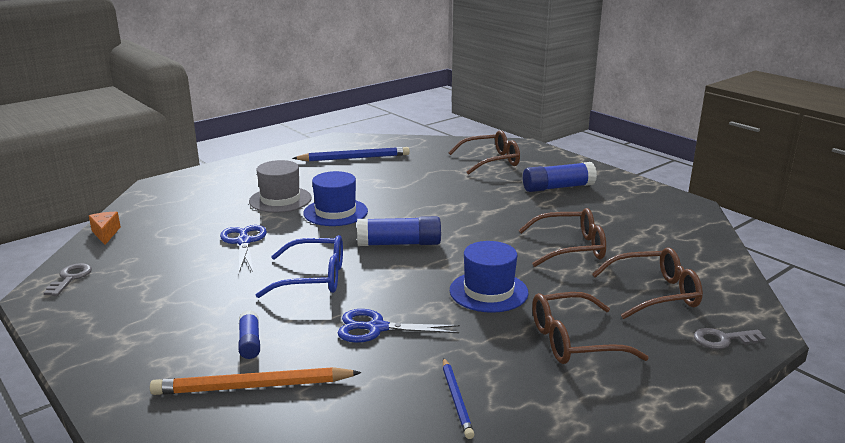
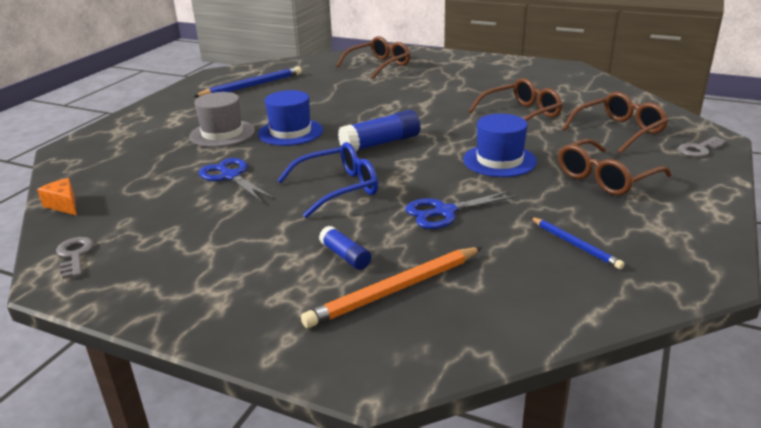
camera: 25 degrees left, 5 degrees up
(557, 187) = (457, 74): blue glue stick -> none

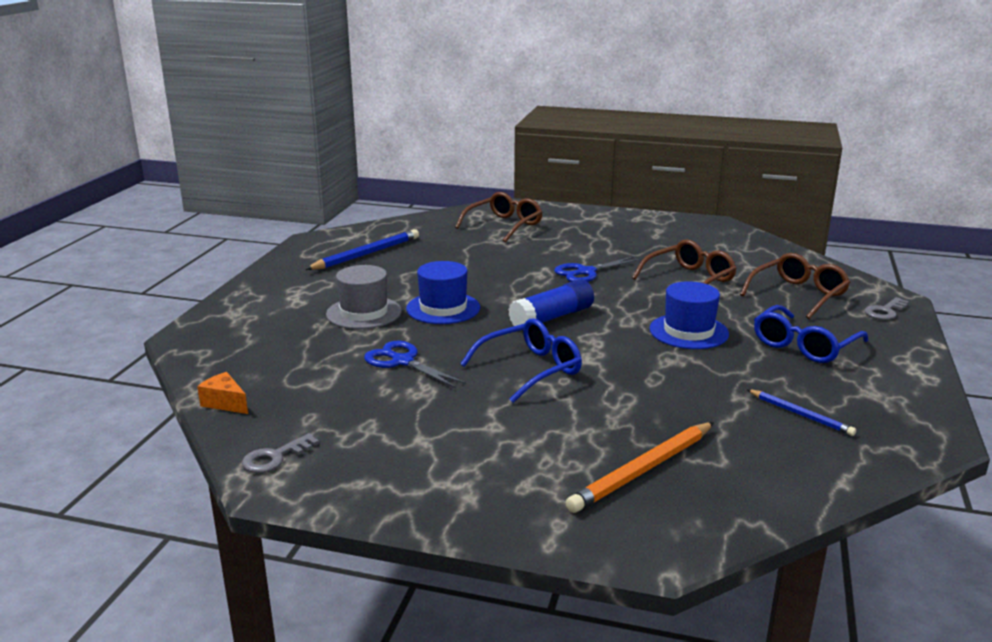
camera: 10 degrees left, 5 degrees down
(74, 255) = (275, 457): grey key -> grey key turned 105 degrees counterclockwise
(345, 256) = (575, 440): blue glue stick -> none
(444, 212) = (656, 389): blue scissors -> blue scissors (586, 272)
(605, 178) = (804, 345): brown glasses -> blue glasses

